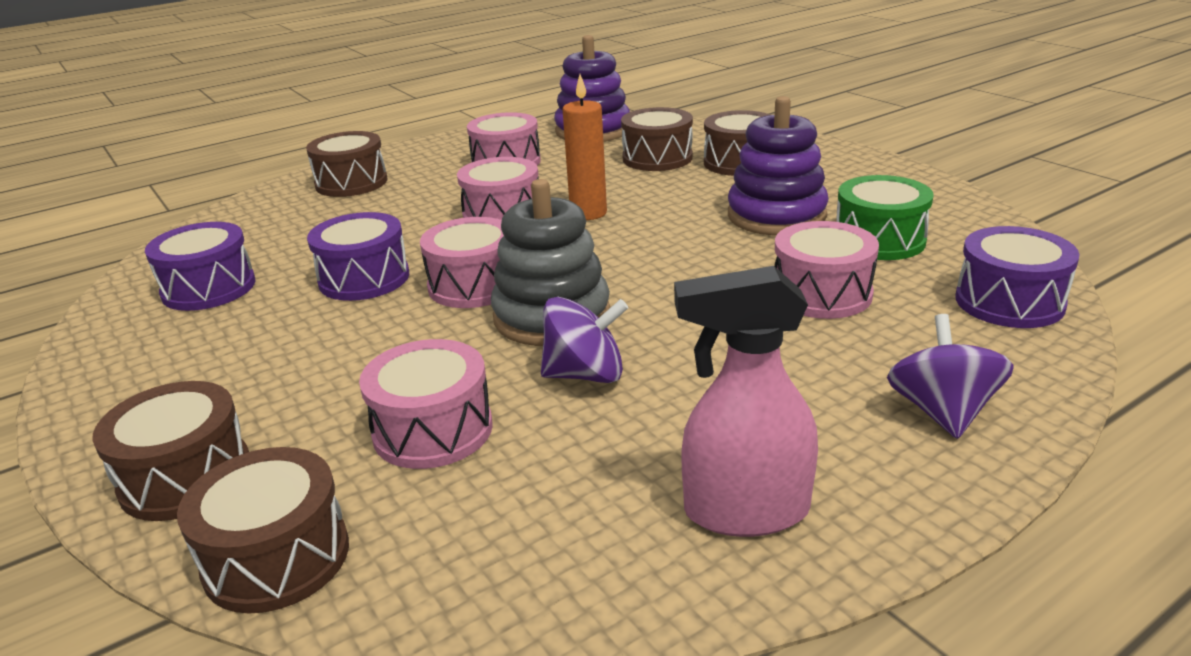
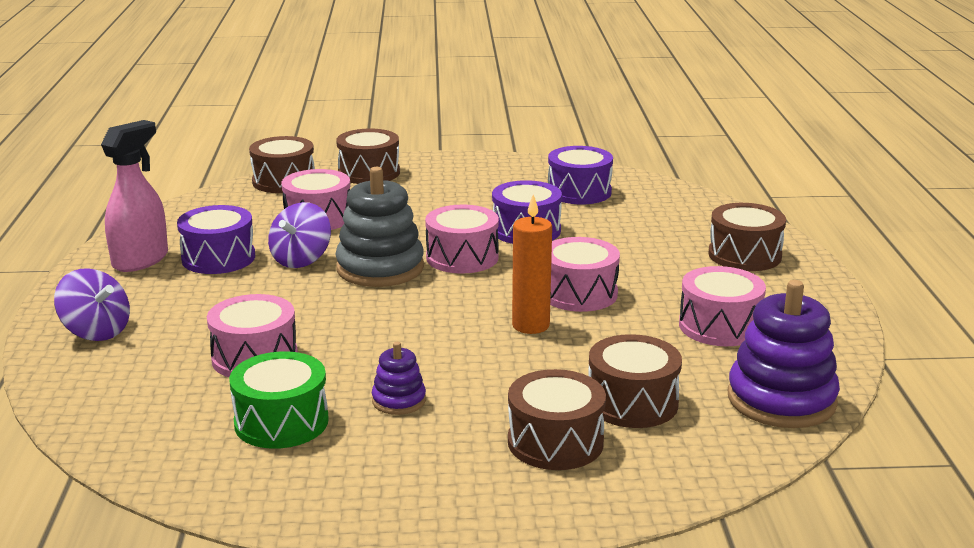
camera: 120 degrees right, 5 degrees down
(776, 216) = (399, 400): purple stacking toy -> purple stacking toy, size x0.50
(1009, 302) = (120, 418): purple drum -> purple drum (218, 258)

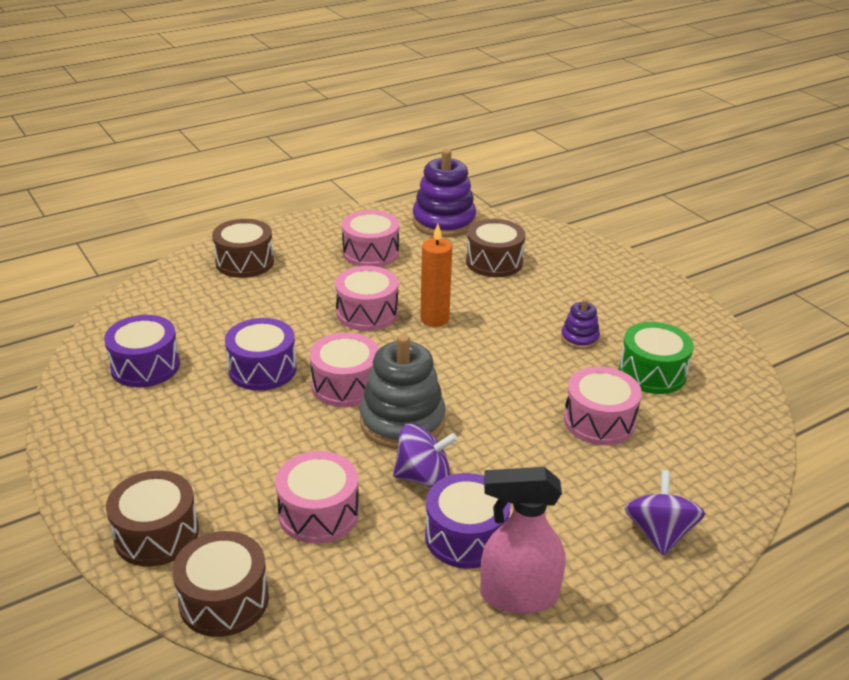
camera: 120 degrees left, 10 degrees up
(555, 442) = (559, 275): brown drum -> none

